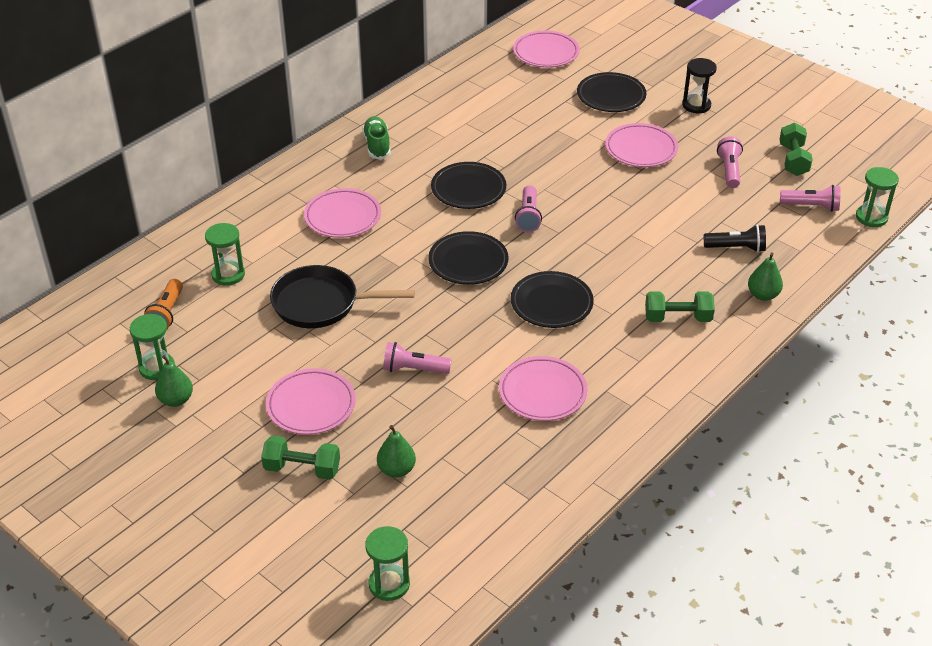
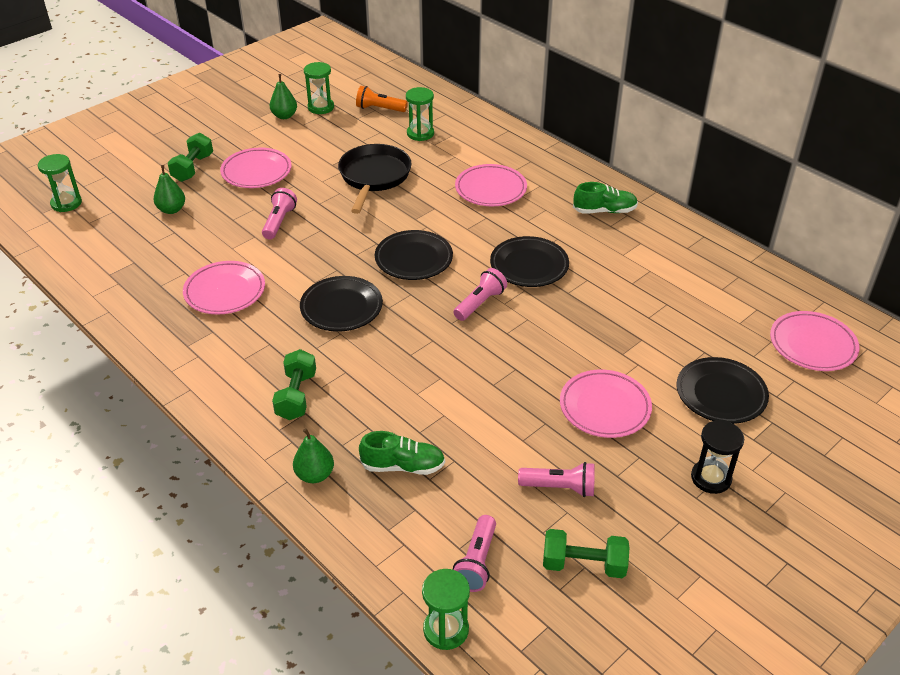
camera: 95 degrees right, 0 degrees up
(528, 216) = (480, 303): pink flashlight -> pink flashlight turned 120 degrees clockwise
(736, 248) = (403, 466): black flashlight -> green shoe

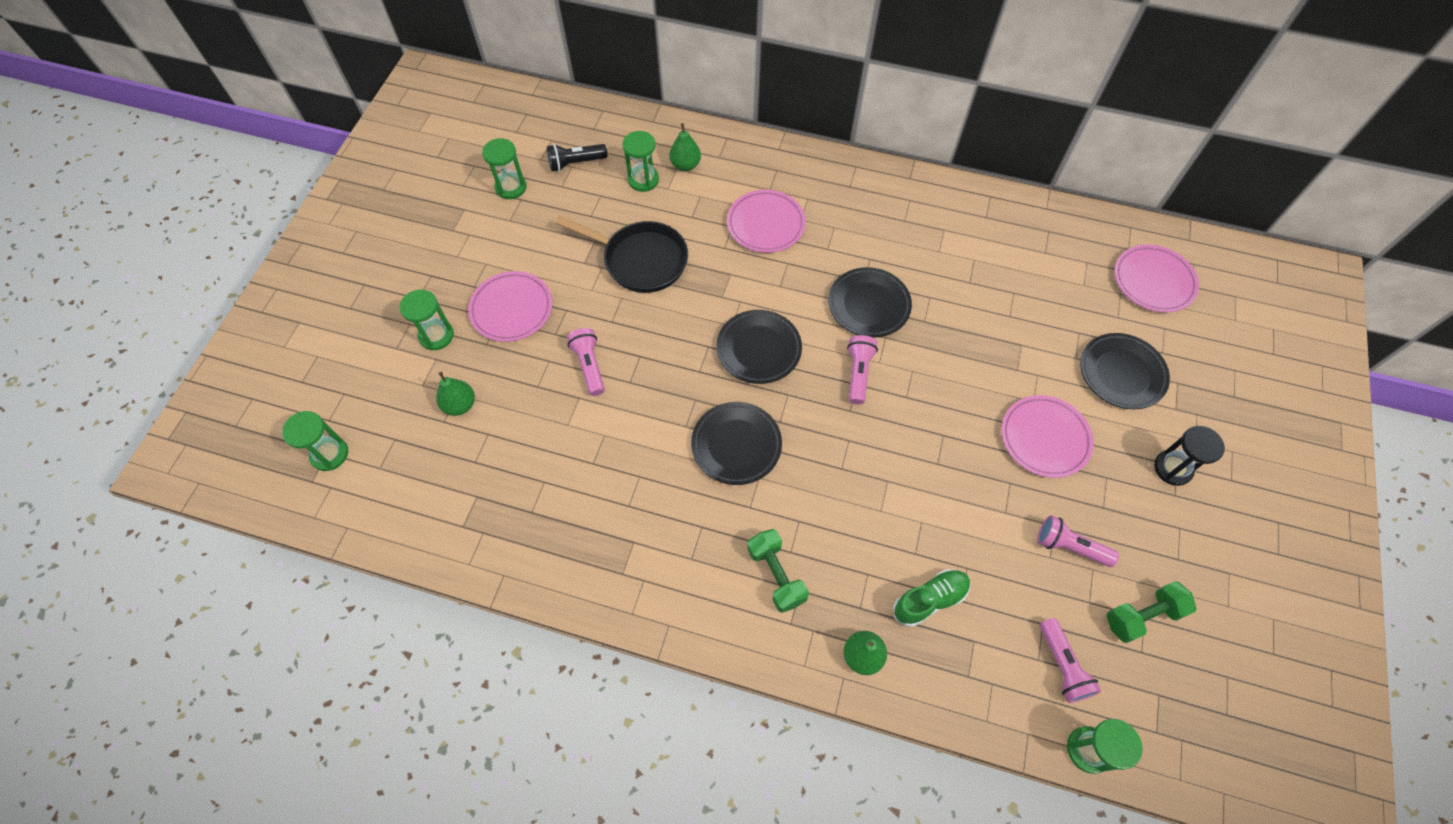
camera: 30 degrees left, 20 degrees up
(193, 168) = (436, 336): green dumbbell -> green hourglass
(225, 291) = (605, 485): pink plate -> none
(284, 116) = (480, 216): green pear -> green pear (685, 165)
(374, 177) = (640, 260): black pan -> black pan turned 135 degrees clockwise
(379, 109) = (576, 163): orange flashlight -> black flashlight
(559, 487) = (1070, 547): pink flashlight -> pink flashlight turned 135 degrees counterclockwise
(604, 211) = (887, 204): green shoe -> none

